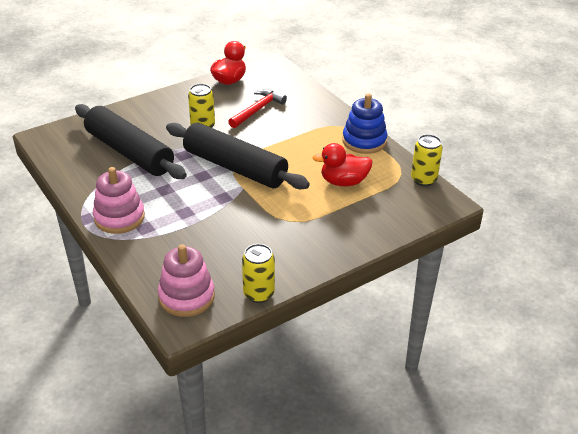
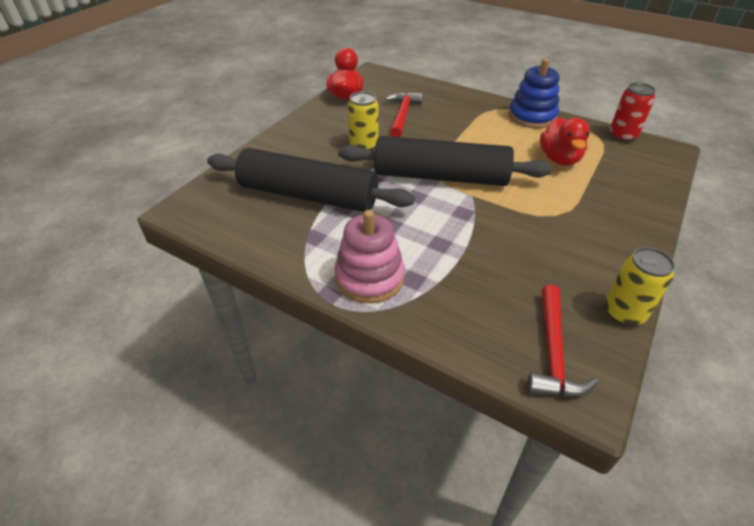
camera: 25 degrees left, 5 degrees up
(186, 297) = (553, 352): pink stacking toy -> red hammer
(343, 182) = (559, 159): red duck -> red duck turned 60 degrees counterclockwise
(423, 179) = (622, 136): yellow can -> red can

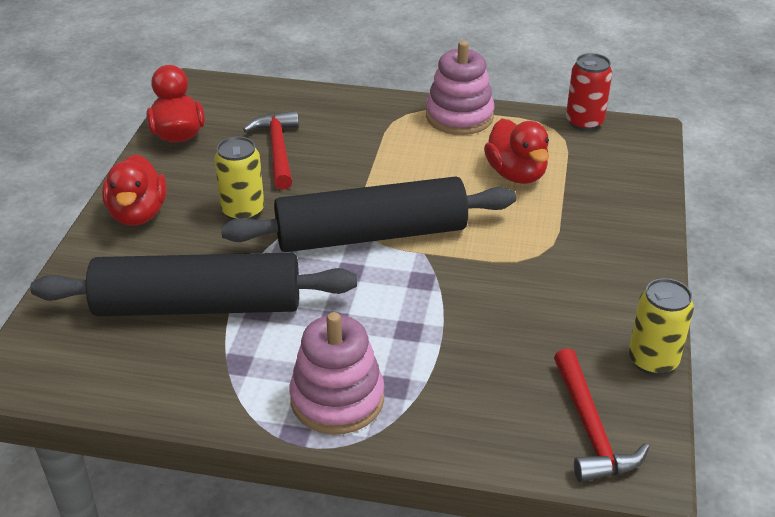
camera: 20 degrees left, 5 degrees down
(300, 135) = (138, 214): none -> red duck
(532, 117) = (459, 117): blue stacking toy -> pink stacking toy

